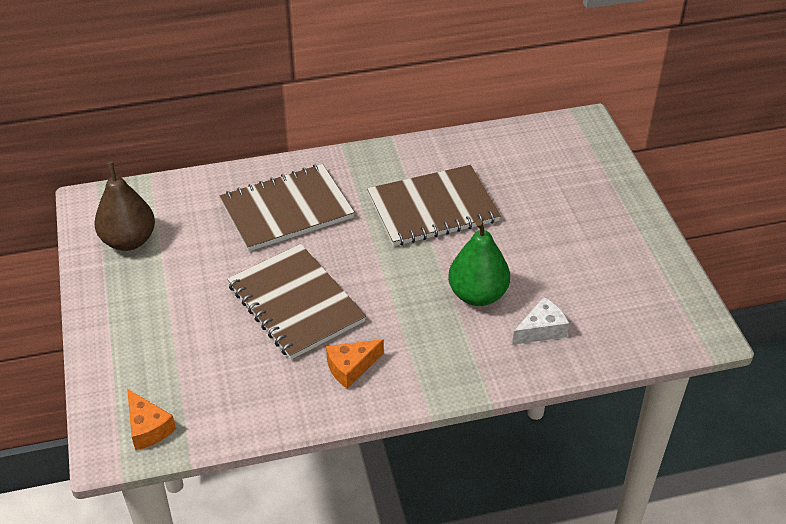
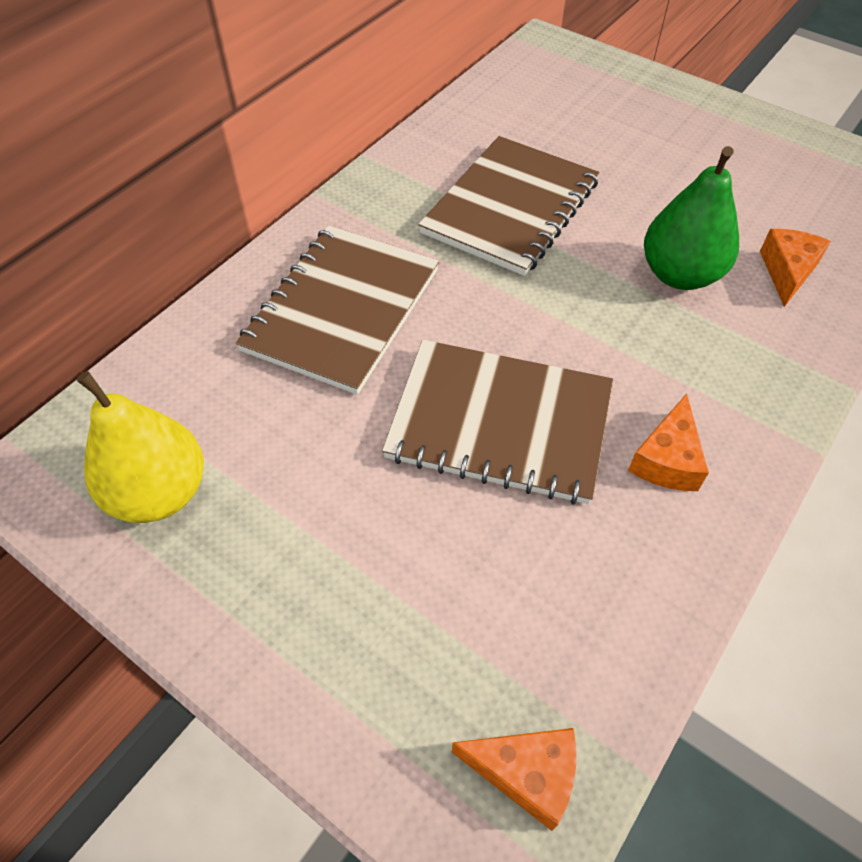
camera: 40 degrees left, 10 degrees up
(129, 240) = (160, 492): brown pear -> yellow pear
(541, 330) = (787, 271): white cheese -> orange cheese

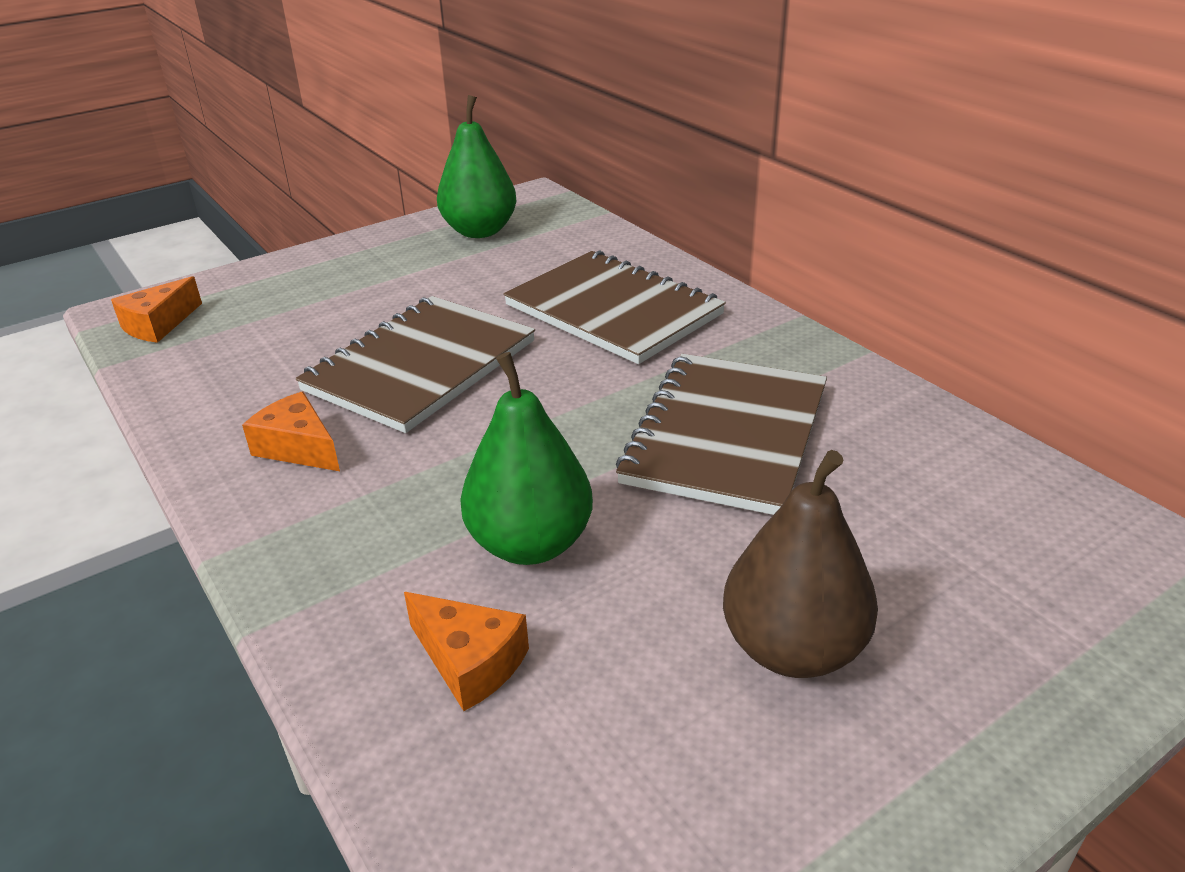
camera: 110 degrees right, 20 degrees down
(160, 492) = (480, 231): yellow pear -> green pear
(510, 207) = (727, 435): brown notebook -> brown notebook turned 60 degrees clockwise
(685, 158) = (792, 649): none -> brown pear

